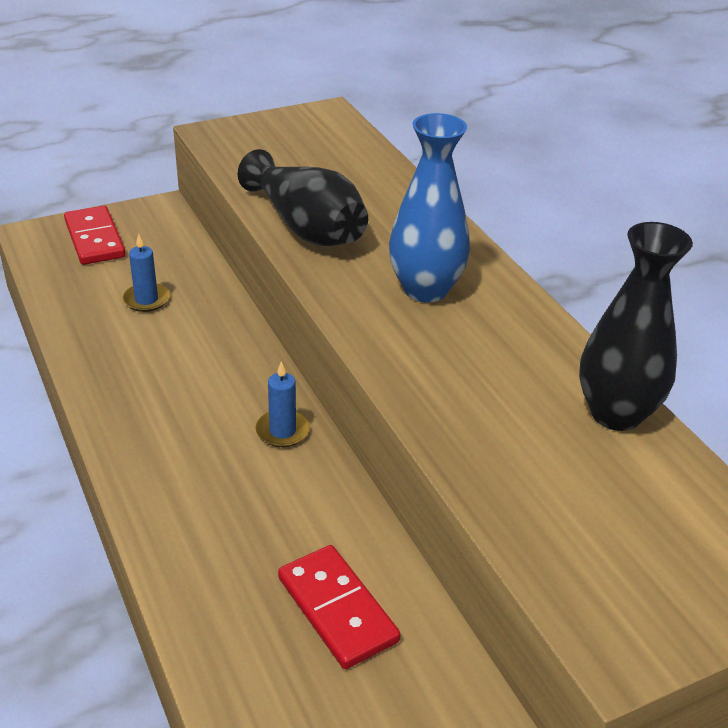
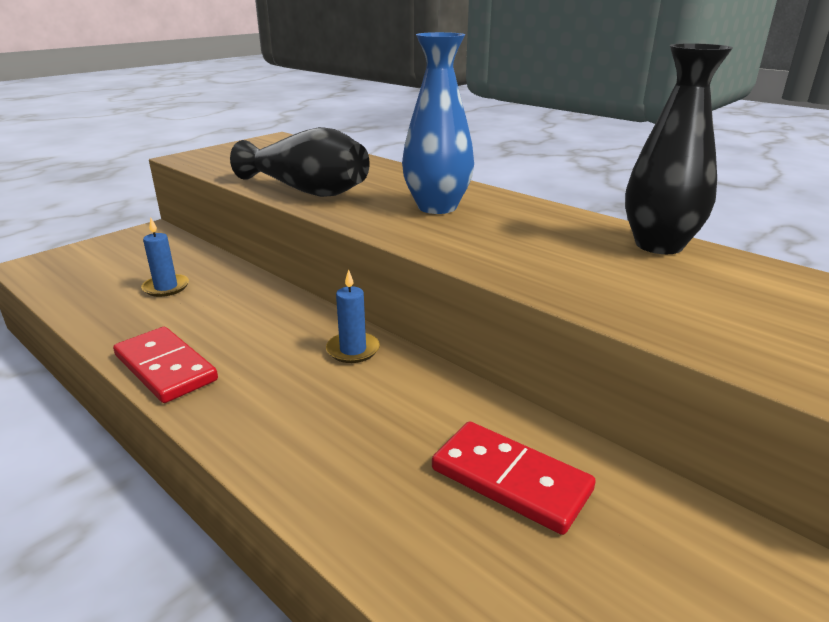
camera: 20 degrees left, 10 degrees down
(94, 239) = (95, 258): red domino -> red domino (165, 368)

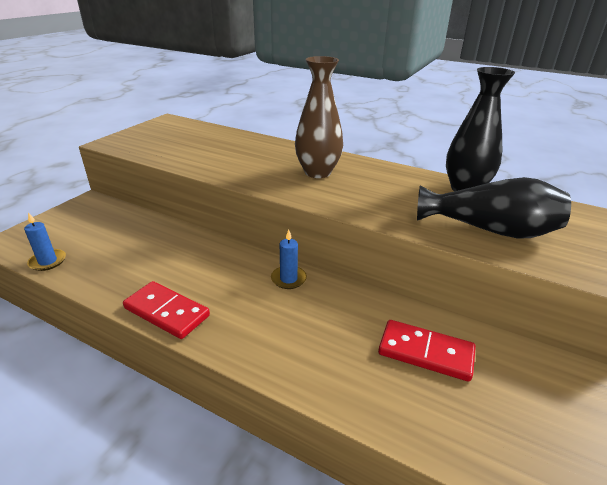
camera: 15 degrees left, 5 degrees up
(166, 287) = (129, 248): blue candle -> blue candle (48, 261)
(307, 191) = (220, 166): black vase -> black vase (489, 230)
(437, 207) = (317, 172): blue vase -> brown vase

